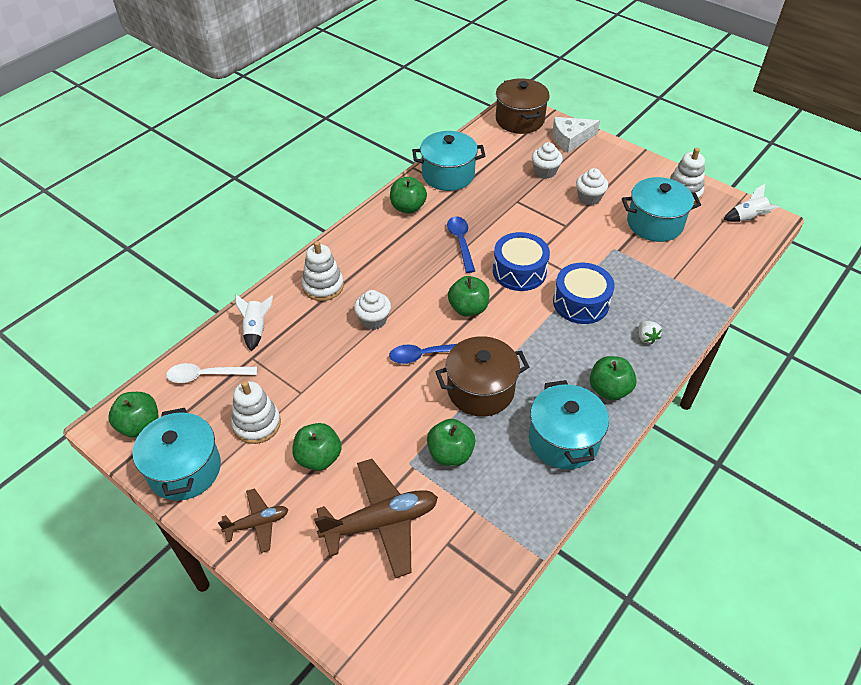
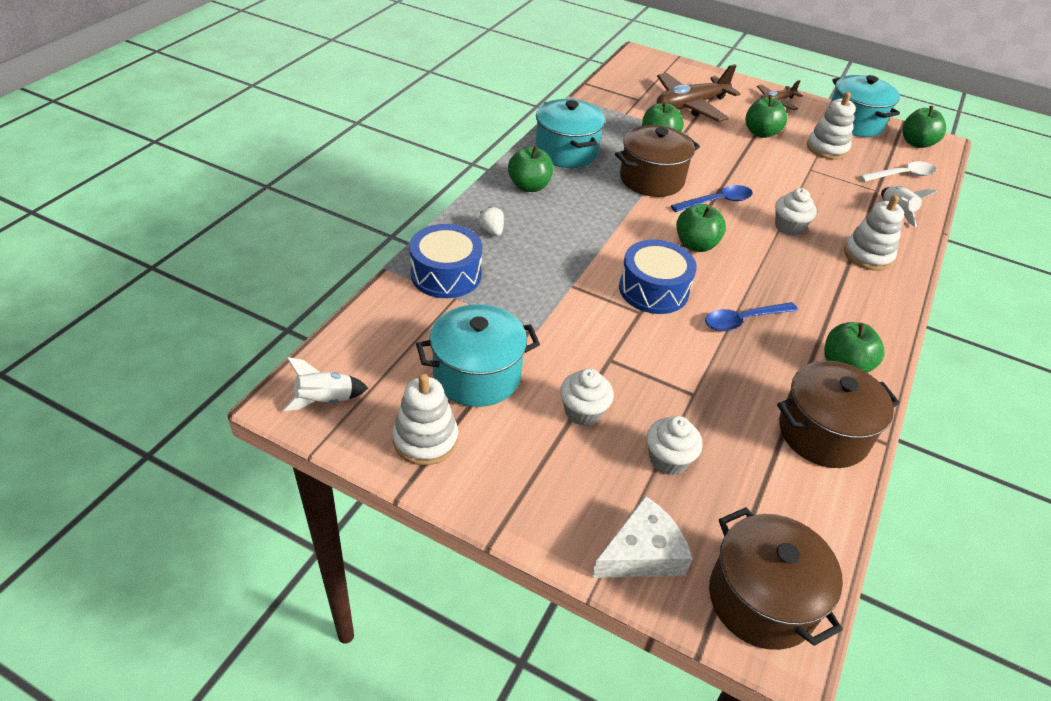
camera: 165 degrees right, 5 degrees down
(448, 175) = (823, 433): turquoise pot -> brown pot
(461, 242) = (743, 320): blue spoon -> blue spoon turned 90 degrees clockwise
(581, 303) = (570, 260): blue drum -> blue drum (446, 274)

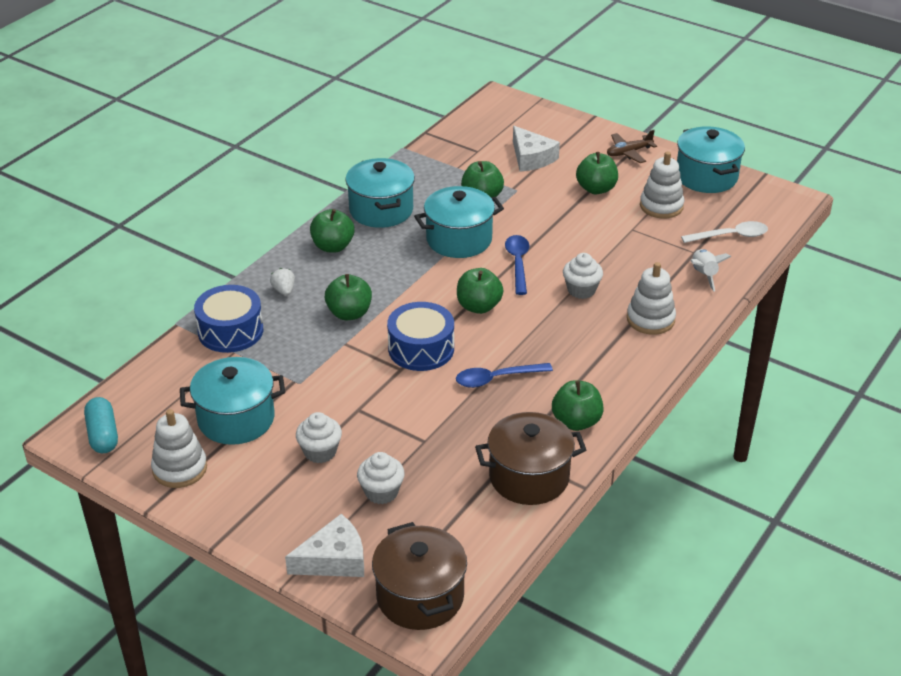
camera: 10 degrees right, 5 degrees down
(325, 400) = (103, 435): white rocket -> turquoise capsule
(651, 179) = (459, 239): brown pot -> turquoise pot
(690, 105) = (531, 158): brown plane -> white cheese
(717, 201) = (518, 263): blue spoon -> blue spoon turned 75 degrees counterclockwise
(916, 143) = (766, 200): green apple -> green apple (349, 313)

